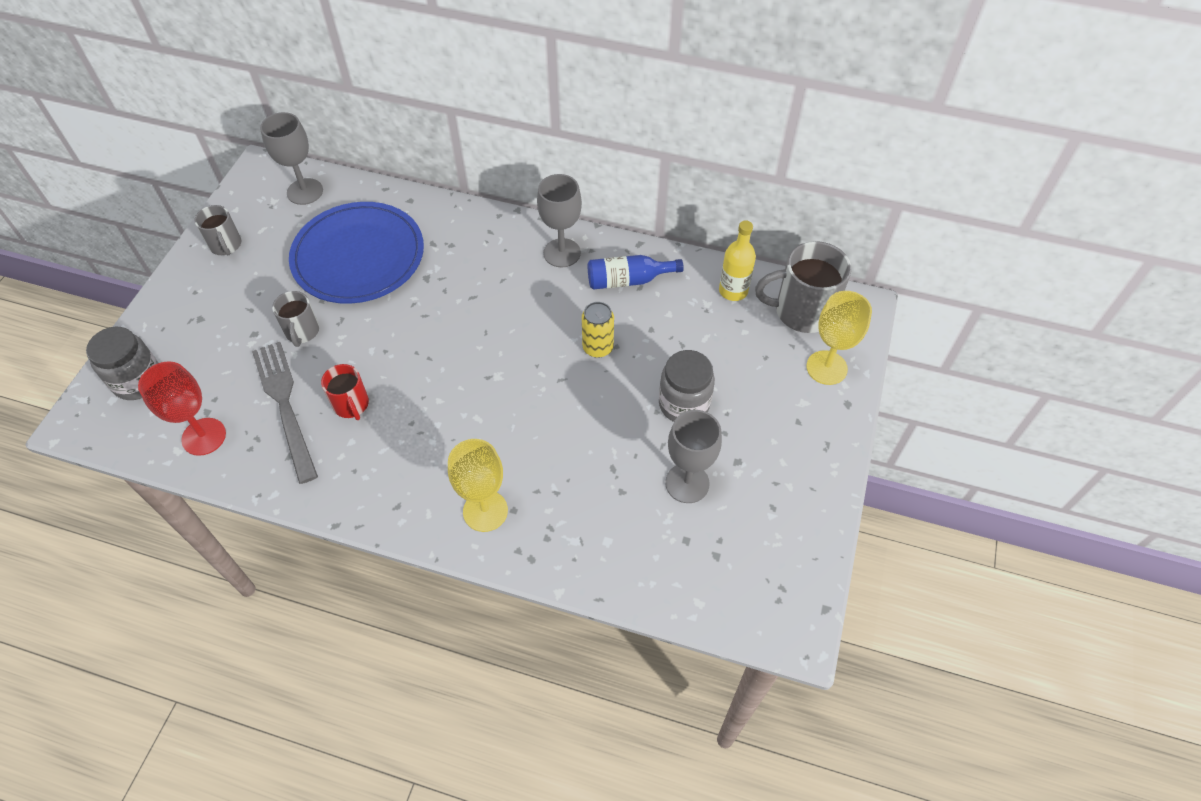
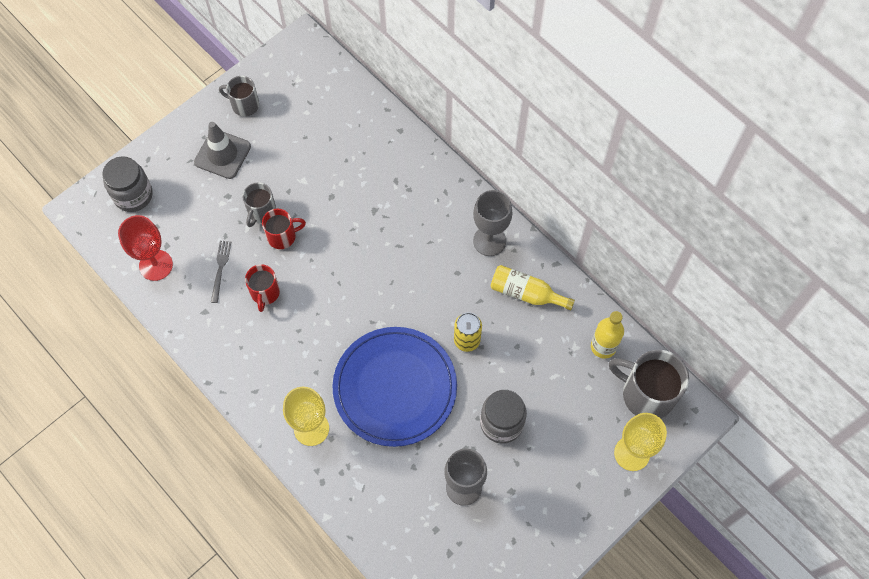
camera: 30 degrees right, 10 degrees up
(226, 245) = (244, 105): grey mug -> grey mug turned 105 degrees clockwise
(226, 298) = (222, 154): none -> grey traffic cone
(285, 405) = (220, 269): grey fork -> grey fork, size x0.49
(305, 191) = (325, 82): grey goblet -> none
(339, 343) = (282, 236): none -> red mug
(358, 256) = (334, 165): blue plate -> blue plate (395, 388)
(628, 280) = (526, 293): blue bottle -> yellow bottle

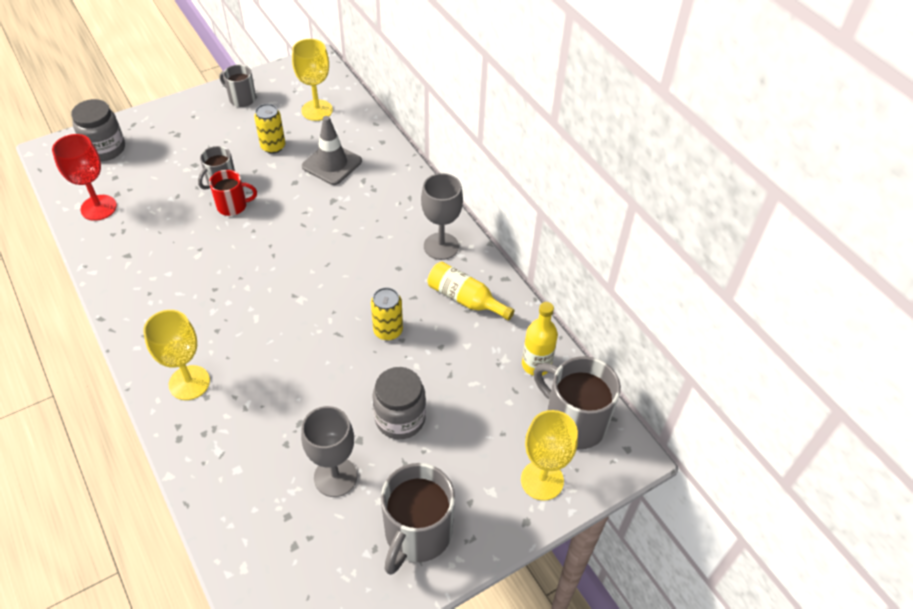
camera: 10 degrees right, 15 degrees down
(220, 269) = (160, 222): grey fork -> none
(222, 154) = (204, 132): grey traffic cone -> grey traffic cone (332, 164)
(265, 293) = (195, 250): red mug -> none
(296, 158) = (273, 146): none -> yellow can
(324, 104) = (317, 110): none -> yellow goblet
(395, 388) = (294, 361): blue plate -> none
(543, 521) = (417, 533): none -> grey mug

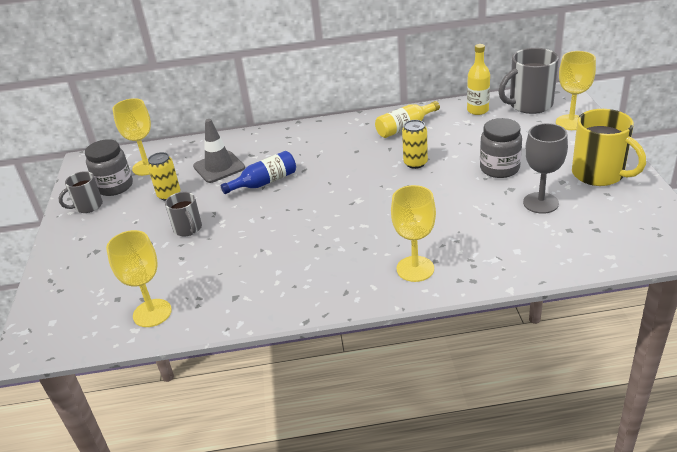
camera: 60 degrees left, 15 degrees down
(98, 208) = (152, 313): red goblet -> yellow goblet
(105, 149) = (68, 302): grey jar -> grey jar (115, 186)
(233, 206) = (223, 225): red mug -> none
(313, 210) = (265, 182): none -> blue bottle
(417, 533) = (599, 174): grey mug -> yellow mug
(441, 246) = (348, 130): grey goblet -> none

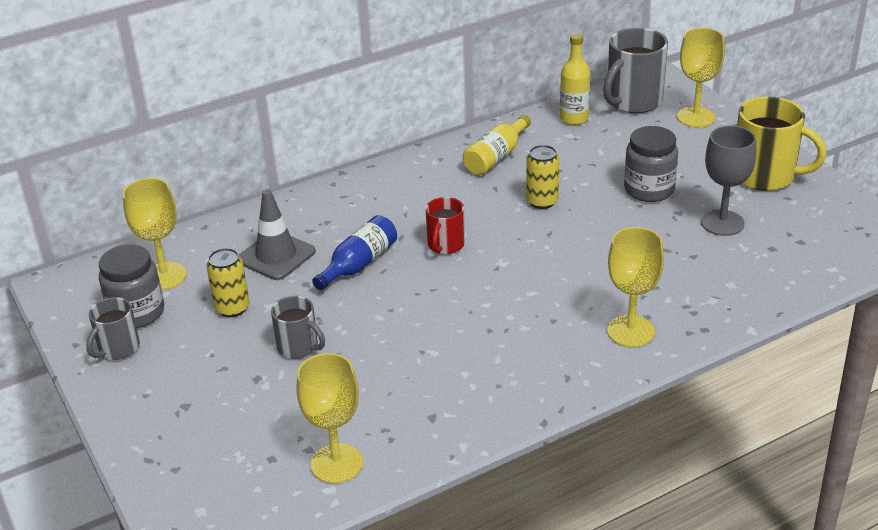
camera: 25 degrees left, 0 degrees up
(328, 181) = (445, 245): none -> red mug

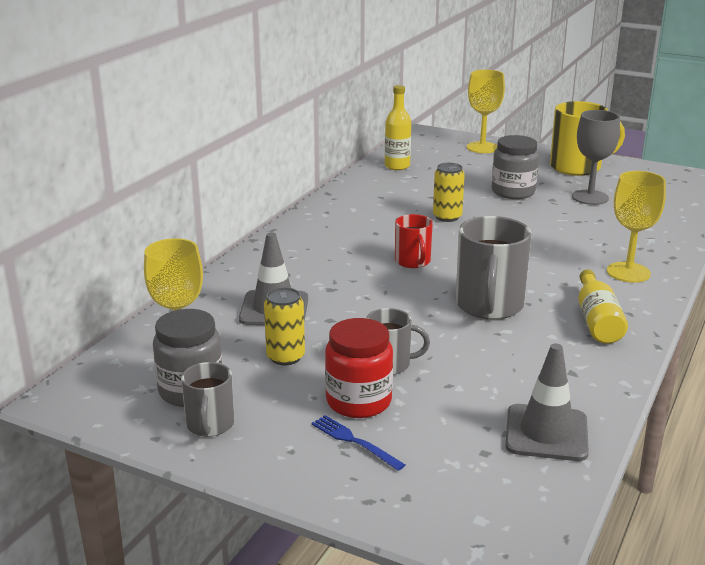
camera: 35 degrees left, 10 degrees down
(194, 406) = (354, 441): none -> blue fork
(236, 372) = (358, 401): none -> red jar
(336, 463) = (546, 433): yellow goblet -> grey traffic cone
(359, 264) = (358, 293): blue bottle -> none
(496, 157) = (371, 200): yellow bottle -> yellow bottle (597, 320)
(633, 102) = (425, 148): grey mug -> grey mug (489, 306)

